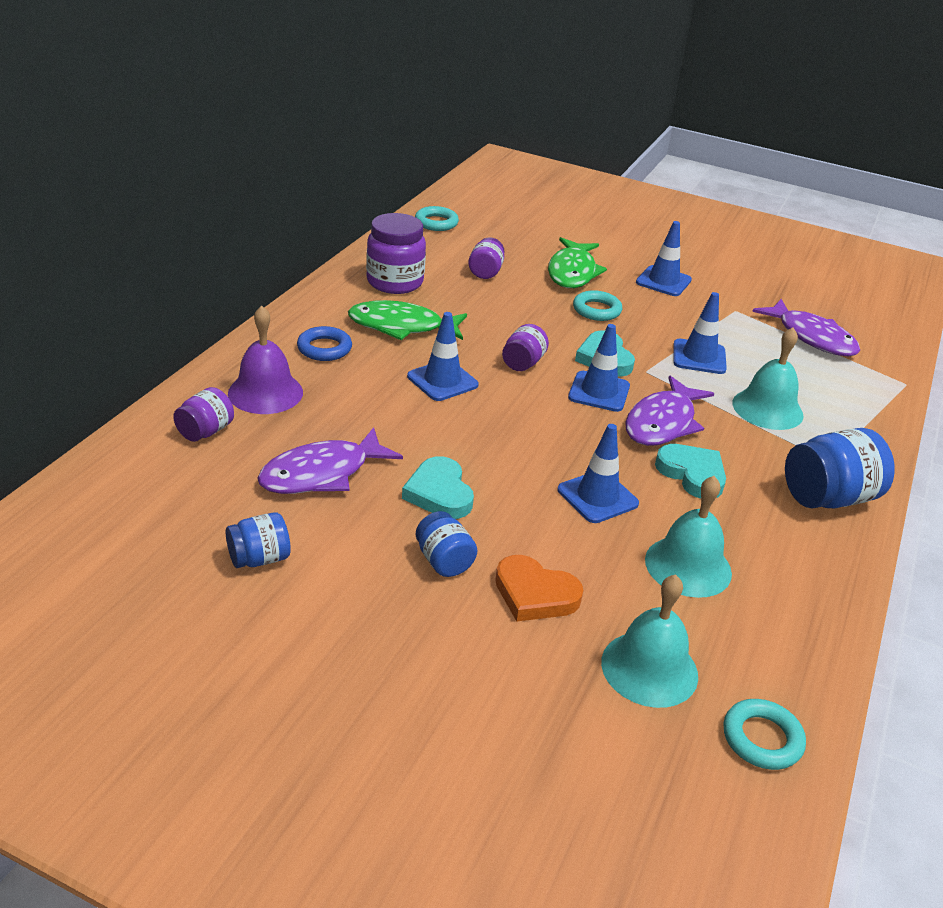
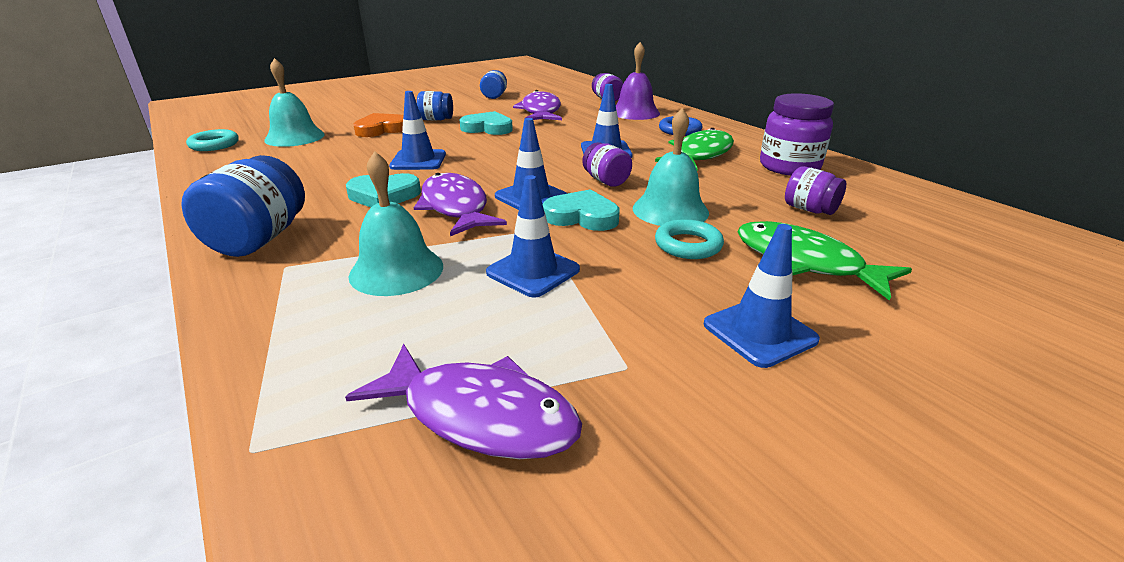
camera: 125 degrees right, 5 degrees down
(436, 223) = (965, 215): turquoise ring -> none
(688, 566) = (322, 165): turquoise bell -> turquoise bell (670, 210)
(812, 337) = (481, 415): purple fish -> purple fish turned 150 degrees counterclockwise

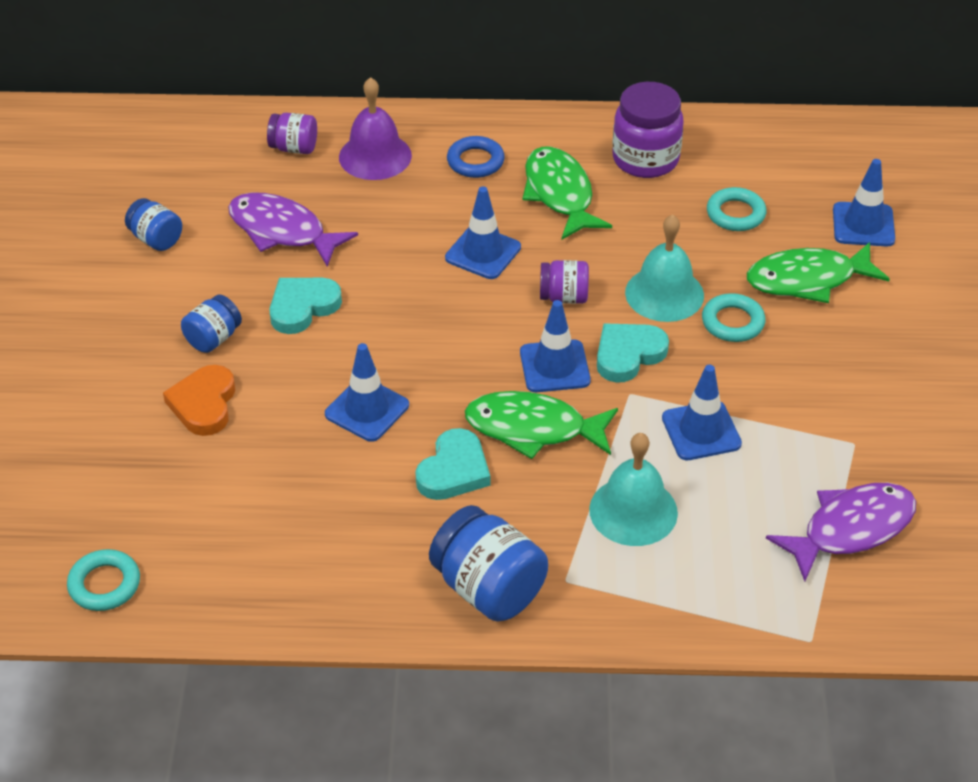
camera: 55 degrees left, 15 degrees up
(294, 137) = (151, 497): turquoise bell -> none
(455, 207) = (533, 429): purple fish -> green fish
(759, 332) = (866, 362): blue traffic cone -> blue traffic cone (863, 225)
(809, 209) = (735, 214): purple jar -> turquoise ring

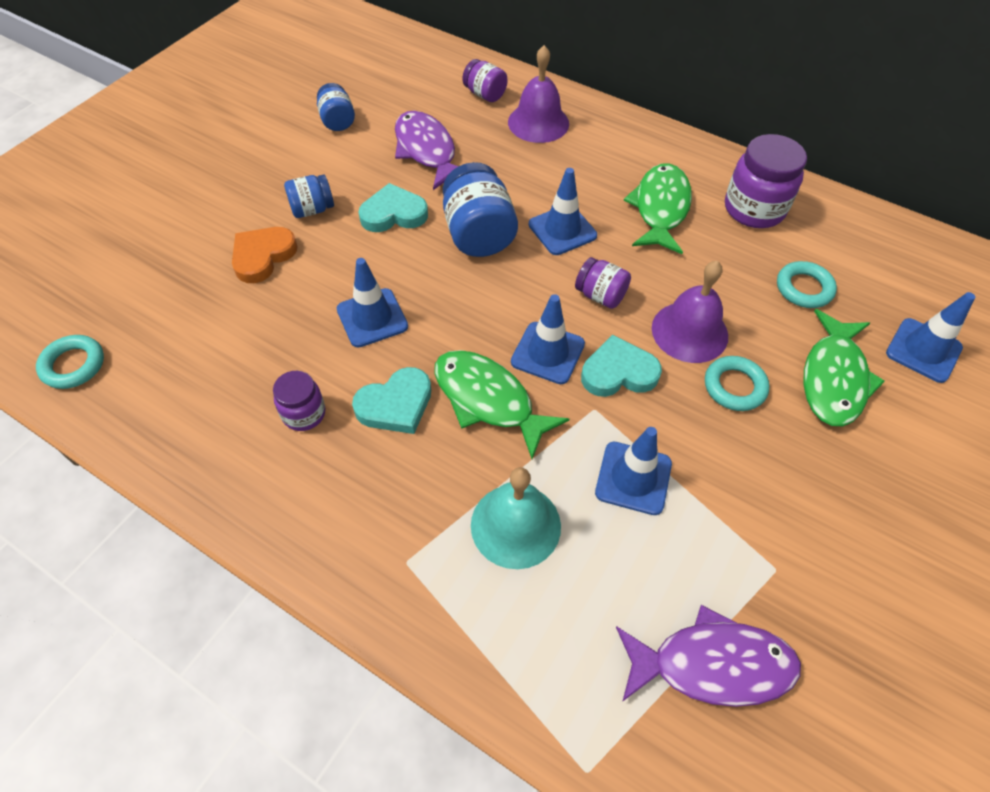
camera: 30 degrees right, 10 degrees up
(376, 517) = (304, 414): none -> purple jar
(475, 161) = (611, 156): blue ring -> none
(488, 588) = (337, 532): blue jar -> blue jar (478, 234)
(664, 293) = (689, 332): turquoise bell -> purple bell
(807, 280) = (833, 379): green fish -> green fish turned 90 degrees counterclockwise

